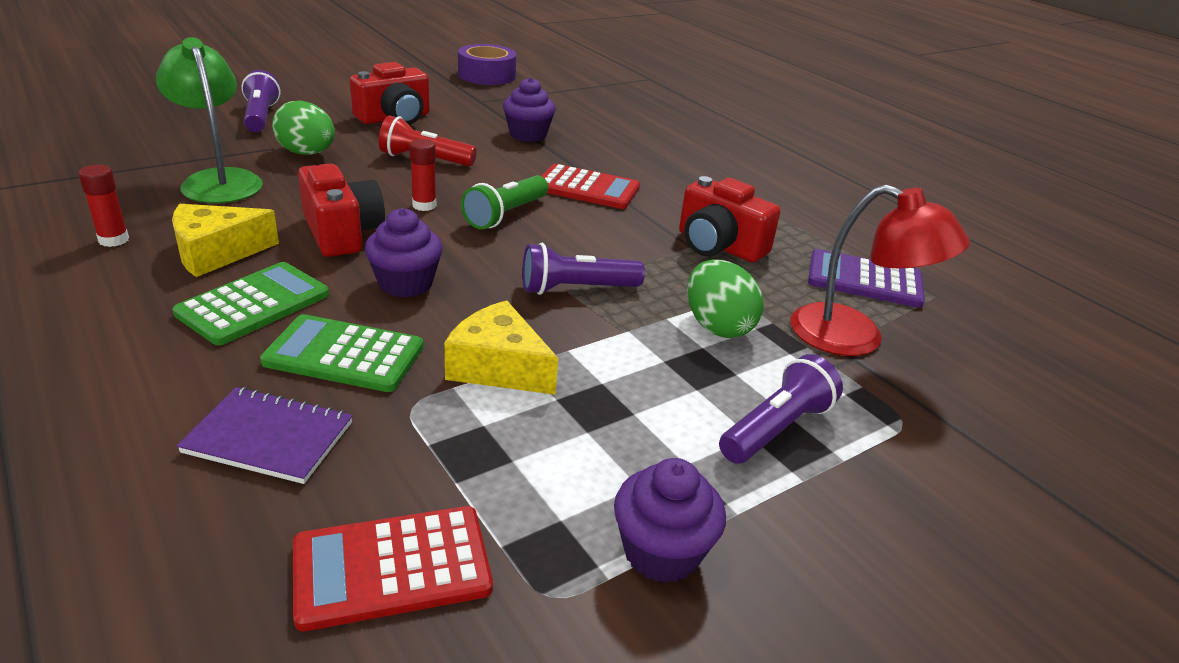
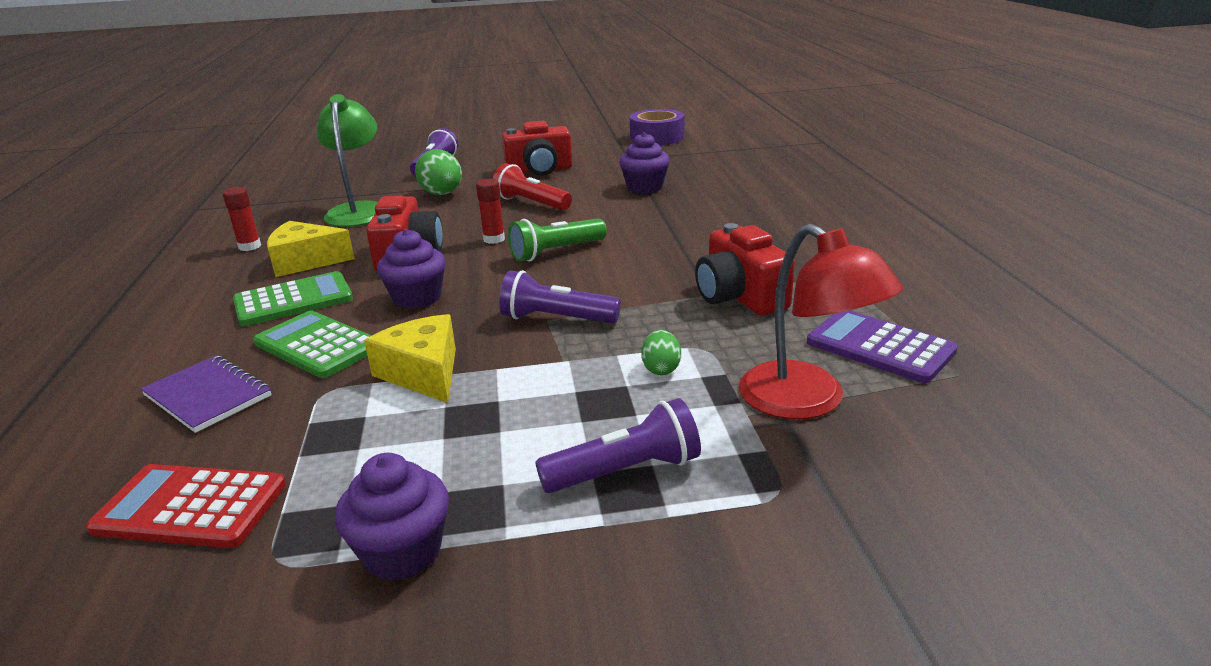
camera: 30 degrees right, 5 degrees down
(587, 188) = (655, 235): red calculator -> none
(717, 326) = (661, 369): green egg -> green egg, size x0.55

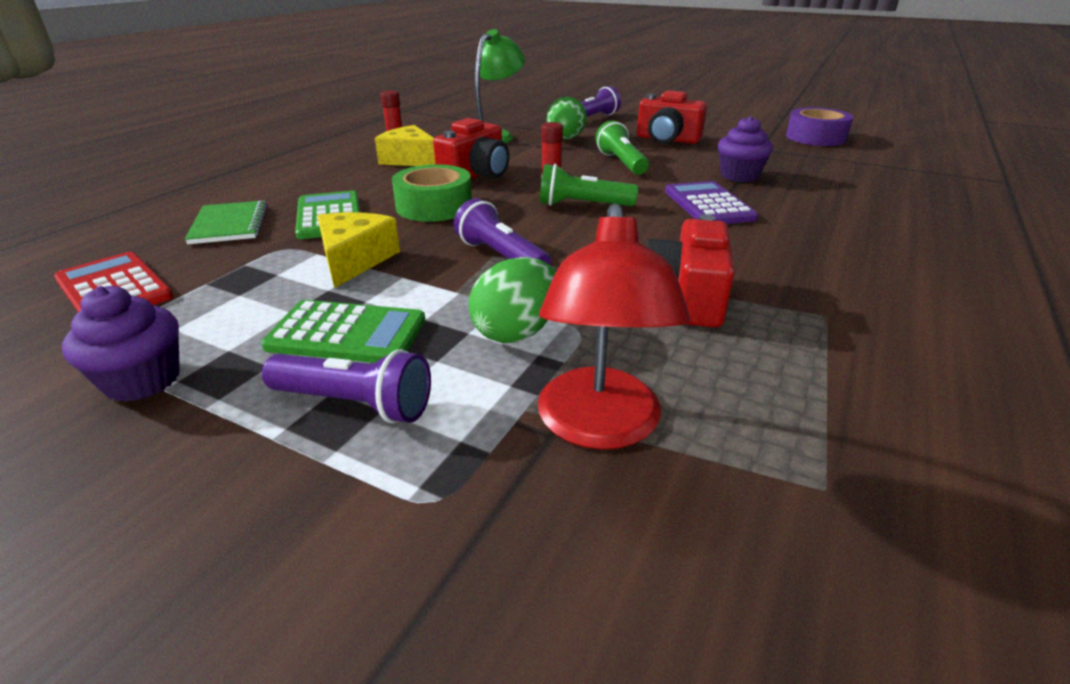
camera: 35 degrees right, 5 degrees up
(208, 396) = (229, 225): purple notebook -> green notebook
(293, 300) = (364, 182): green calculator -> green calculator (347, 334)
(417, 298) = (434, 206): purple cupcake -> green tape
(531, 203) = (621, 163): red flashlight -> green flashlight
(661, 369) = (516, 332): green egg -> green egg, size x1.81
(880, 347) = (766, 410): purple calculator -> purple calculator (708, 205)

